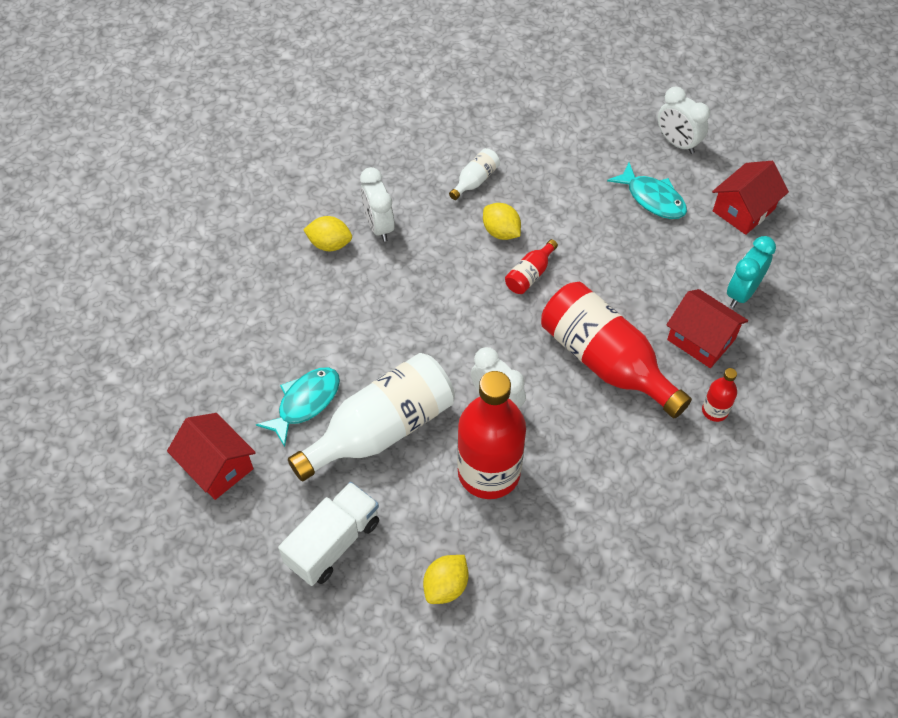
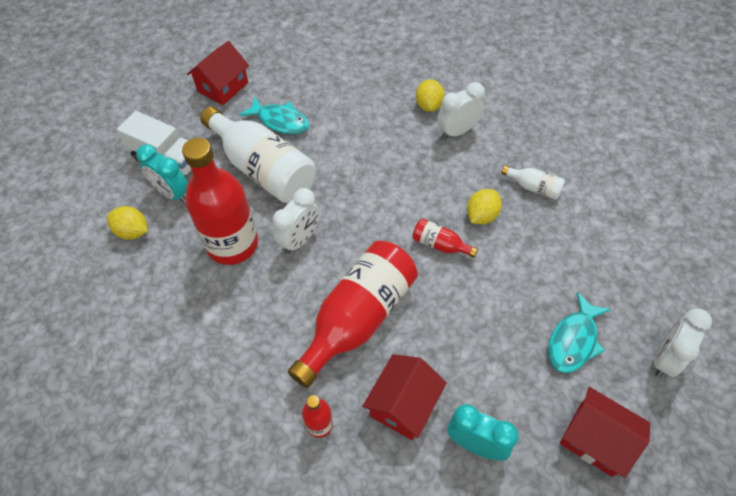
camera: 80 degrees right, 0 degrees up
(394, 537) = (172, 193): none -> turquoise clock

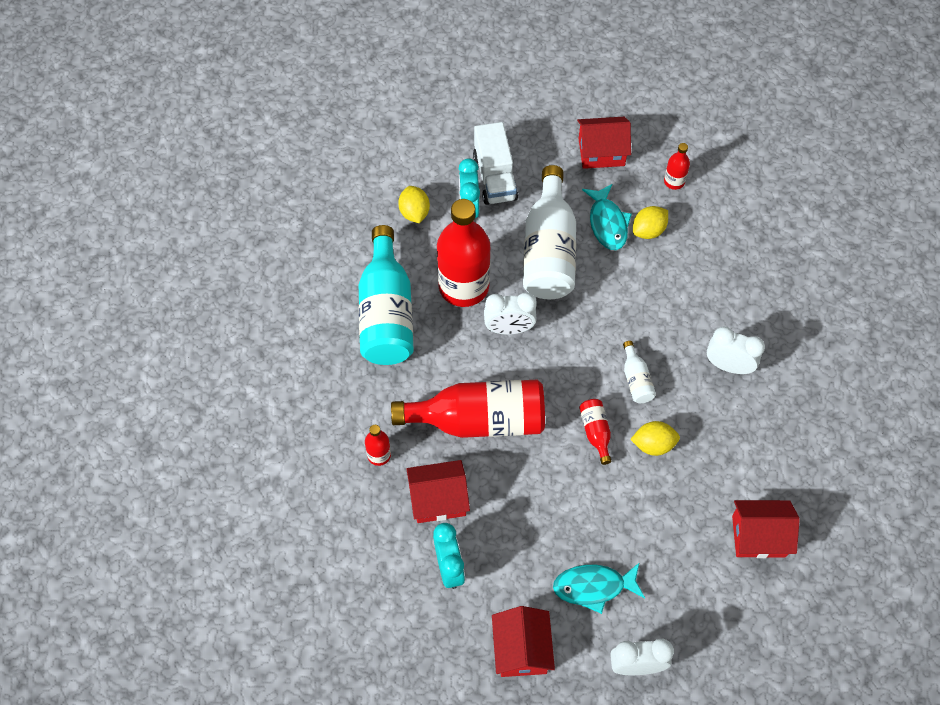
camera: 50 degrees right, 5 degrees up
(195, 318) = (386, 313): none -> turquoise bottle
(290, 66) = (674, 181): none -> red bottle
(429, 105) = (736, 323): yellow lemon -> yellow lemon (648, 231)
(534, 187) = (722, 467): white bottle -> white bottle (636, 380)
(605, 204) = (758, 536): none -> red house

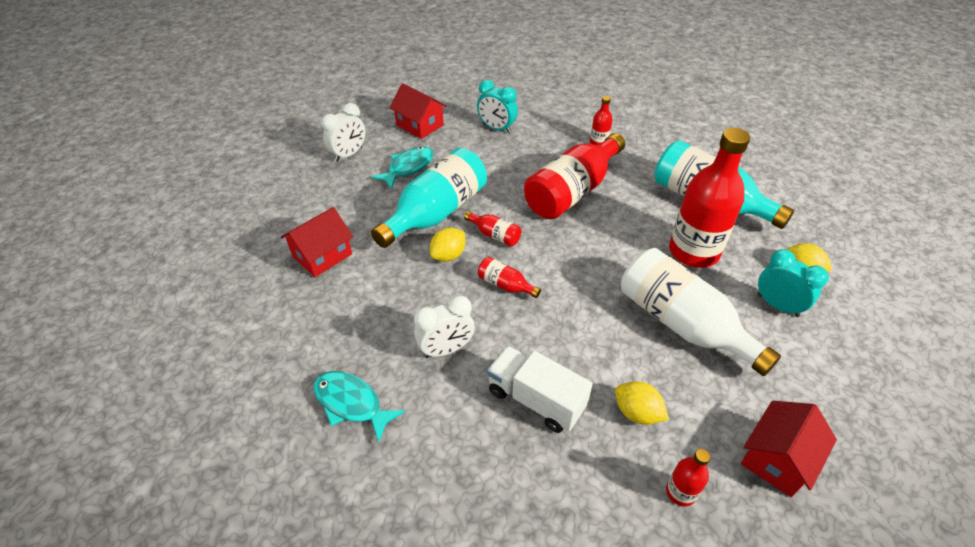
camera: 135 degrees right, 15 degrees down
(438, 499) = (541, 147): red house -> none
(494, 177) = (805, 347): white truck -> white truck (536, 399)
(509, 329) = (628, 250): white clock -> none
(607, 223) = (675, 388): turquoise fish -> turquoise fish (351, 403)
(621, 501) = (436, 213): none -> turquoise bottle
(636, 380) = (505, 285): white bottle -> red bottle
(648, 231) = (637, 413): yellow lemon -> yellow lemon turned 60 degrees counterclockwise

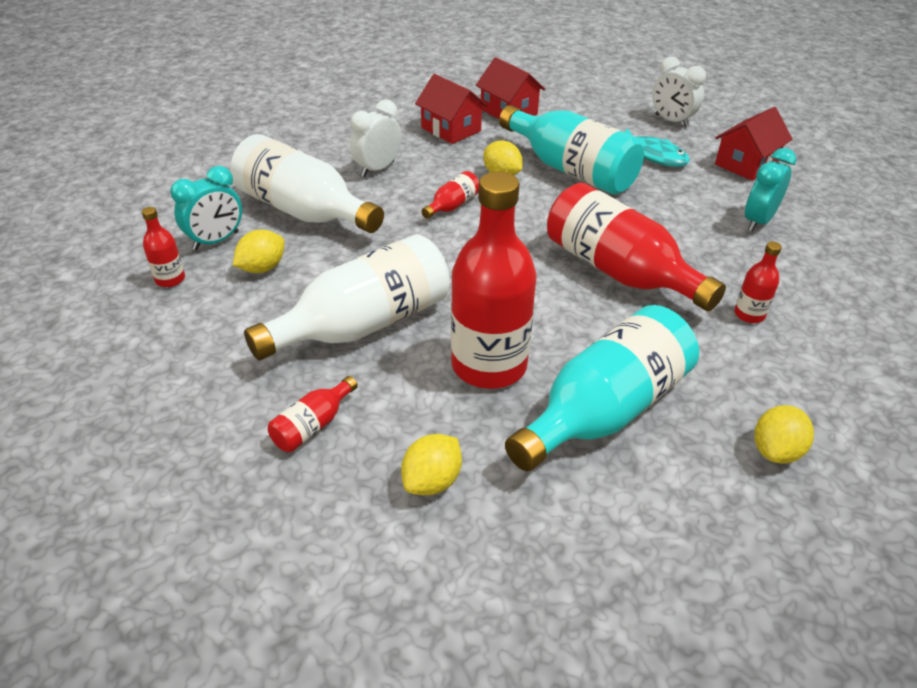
camera: 95 degrees right, 5 degrees down
(351, 403) = (337, 127): turquoise fish -> none
(446, 349) = (377, 169): white clock -> white clock turned 60 degrees clockwise
(495, 235) = (532, 205): red bottle -> red bottle (313, 425)
(536, 399) = (304, 211): white truck -> white bottle
(705, 146) = (775, 451): none -> yellow lemon
(777, 305) = (369, 427): turquoise clock -> turquoise clock (216, 241)
(777, 459) = (163, 354): red house -> red house (451, 129)

